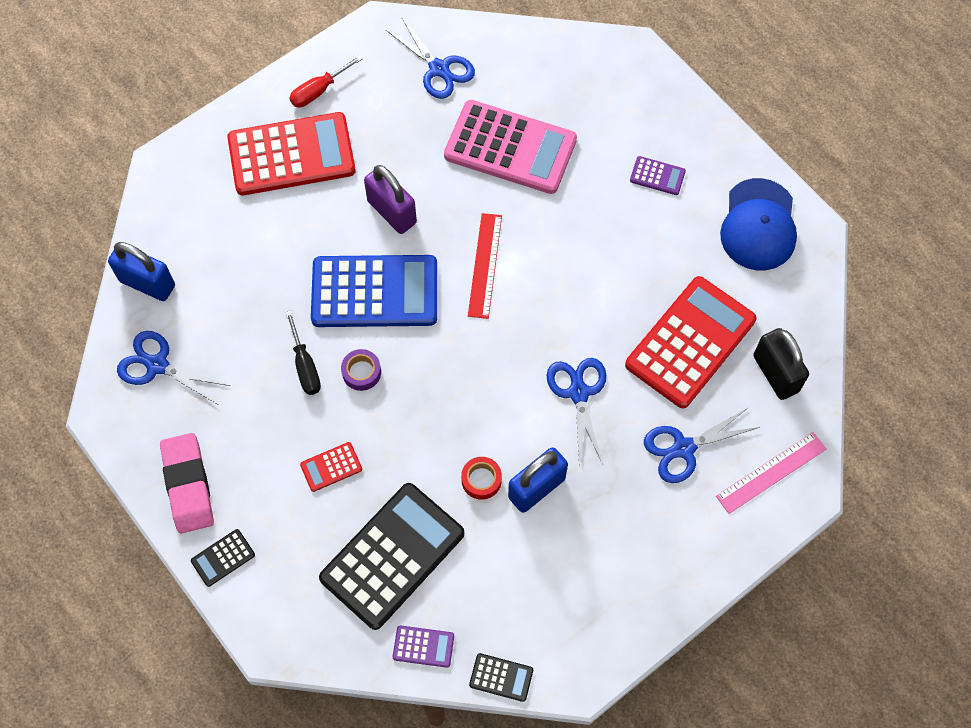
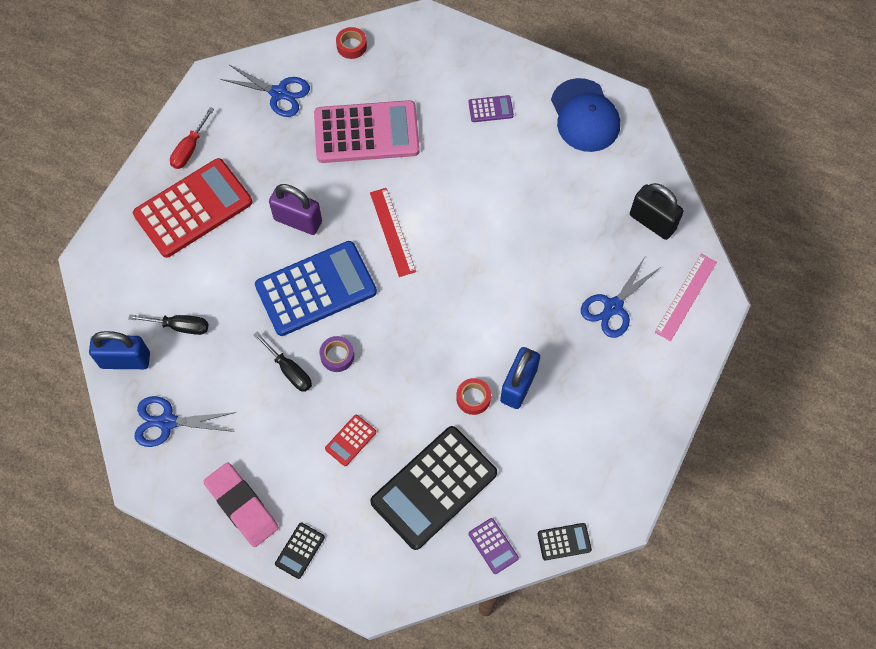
camera: 25 degrees left, 0 degrees up
(218, 272) = (180, 326): none -> black screwdriver
(392, 556) = (434, 487): black calculator -> black calculator turned 150 degrees counterclockwise
(423, 646) = (493, 546): purple calculator -> purple calculator turned 75 degrees clockwise
(541, 48) = (351, 46): none -> red tape
(578, 393) = (514, 299): blue scissors -> none
(690, 342) = (578, 225): red calculator -> none

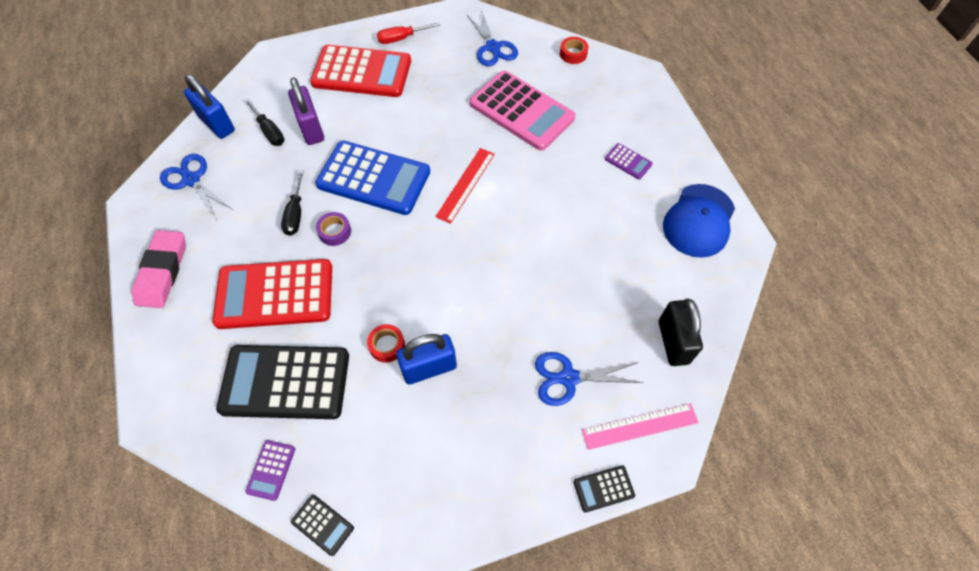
camera: 45 degrees right, 5 degrees down
(298, 220) = (414, 128): purple padlock -> purple padlock (311, 129)
(300, 550) = (155, 336): black calculator -> black calculator (603, 488)
(350, 440) = (275, 294): red calculator -> red calculator, size x2.38

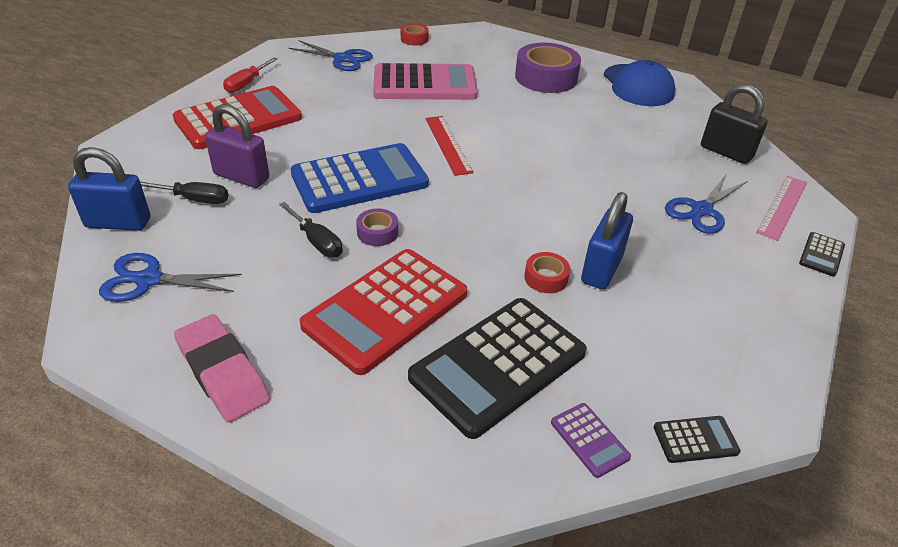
camera: 45 degrees left, 20 degrees down
(628, 161) = (546, 77): purple calculator -> purple tape

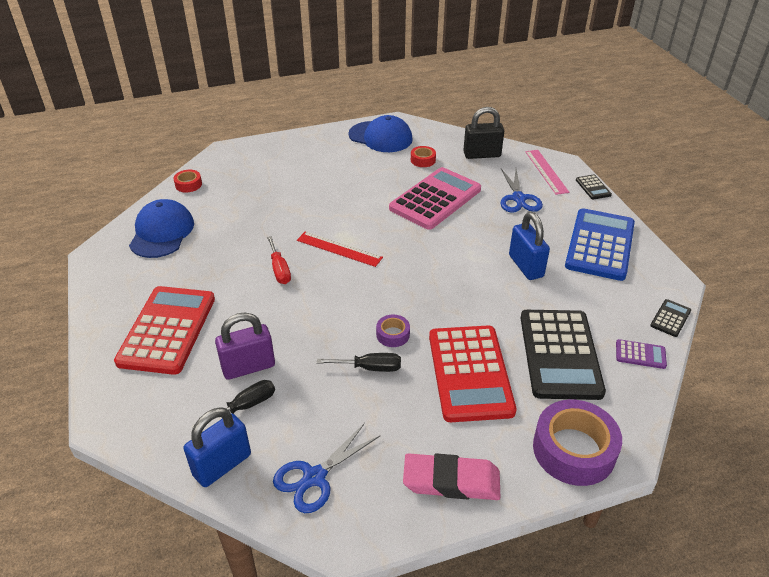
camera: 45 degrees left, 0 degrees up
(247, 84) = (122, 300): red screwdriver -> red screwdriver (279, 270)
(342, 59) = (162, 232): blue scissors -> blue cap
(359, 179) = (326, 310): blue calculator -> blue calculator (600, 245)
(424, 84) = (254, 215): pink calculator -> pink calculator (435, 199)
(546, 77) = (322, 163): purple tape -> purple tape (573, 450)
(546, 278) = (510, 291): red tape -> red tape (423, 160)

